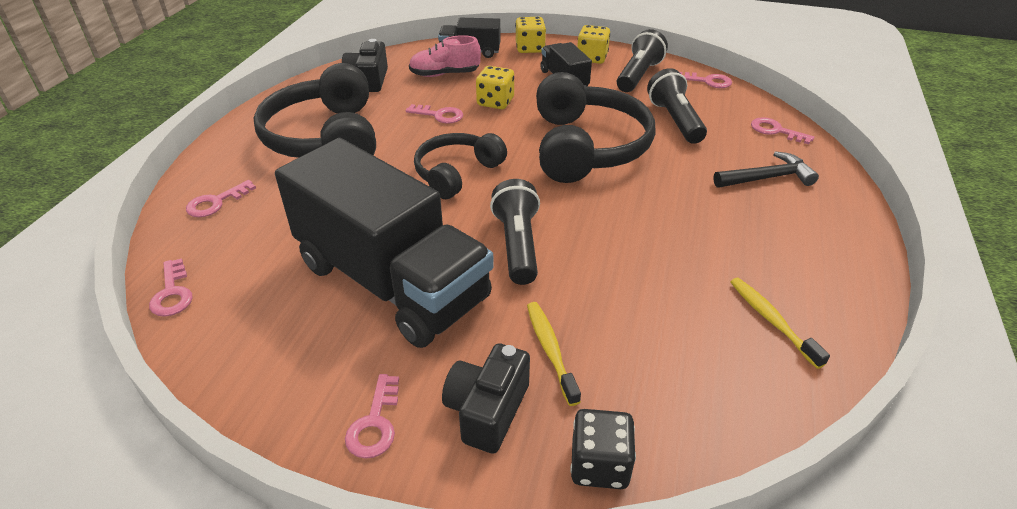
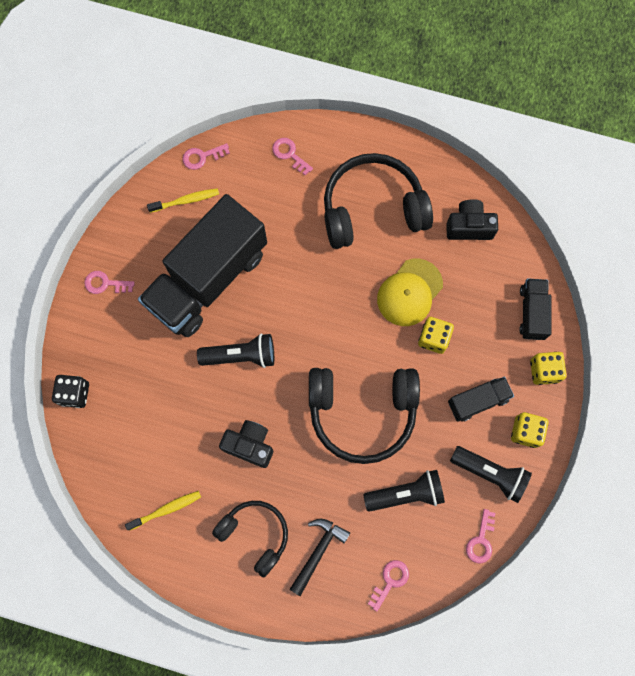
camera: 90 degrees right, 35 degrees up
(439, 115) = (409, 292): pink key -> yellow cap
(445, 74) = (484, 292): pink shoe -> none
(456, 173) = (324, 311): black headphones -> black headphones (255, 534)
(487, 410) = (110, 339): black camera -> black camera (249, 445)
(550, 350) = (149, 373): yellow toothbrush -> yellow toothbrush (186, 200)
(767, 178) = (318, 552): black hammer -> black hammer turned 135 degrees counterclockwise

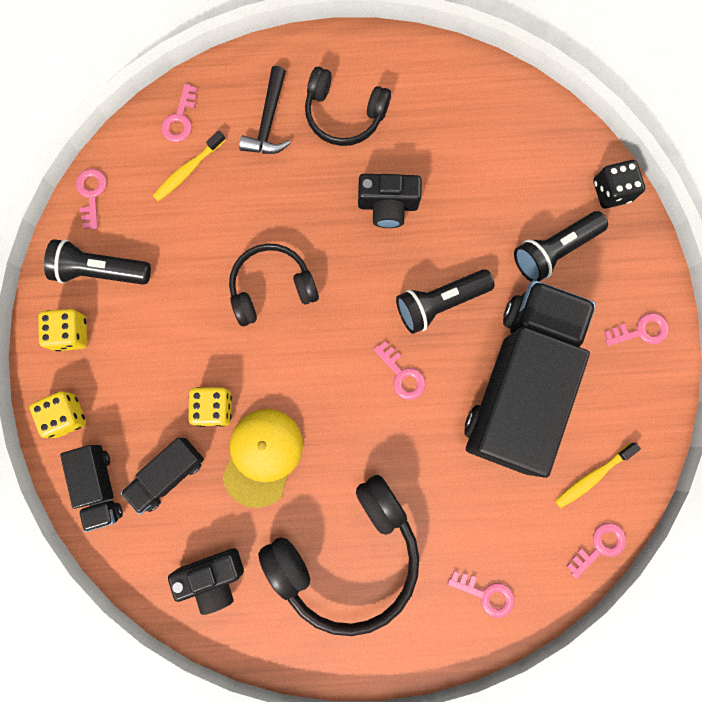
camera: 160 degrees right, 5 degrees up
(166, 509) = (451, 106): yellow toothbrush -> yellow toothbrush (188, 170)
(289, 313) = (402, 375): none -> pink key
(362, 412) = (271, 287): black headphones -> black headphones, size x0.62
(406, 494) = (191, 214): black flashlight -> black flashlight (554, 250)
(477, 401) = (138, 349): black truck -> black truck (168, 474)

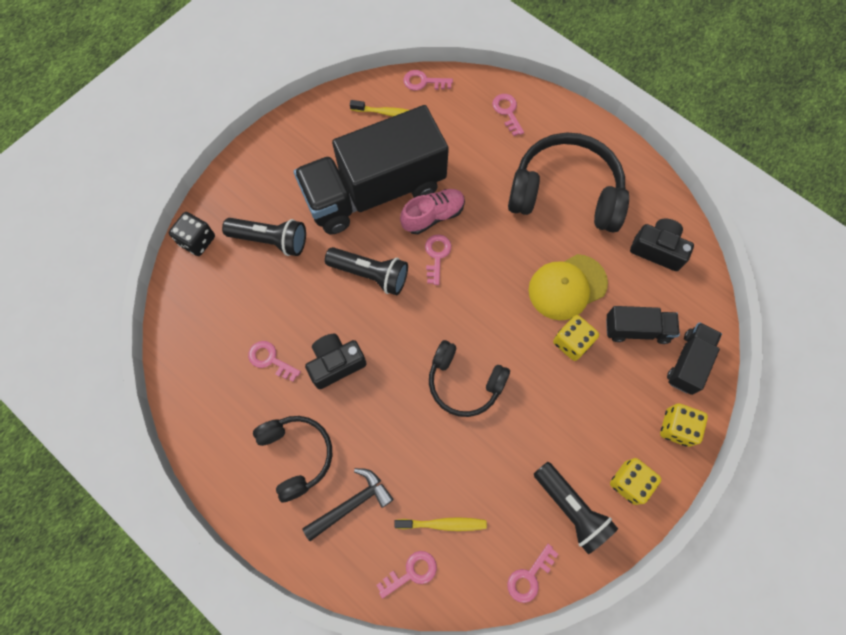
camera: 135 degrees left, 10 degrees down
(388, 205) = (336, 363): black camera -> black camera turned 75 degrees counterclockwise
(443, 409) = (433, 216): none -> pink shoe
(640, 331) = (277, 155): pink key -> pink key (270, 359)

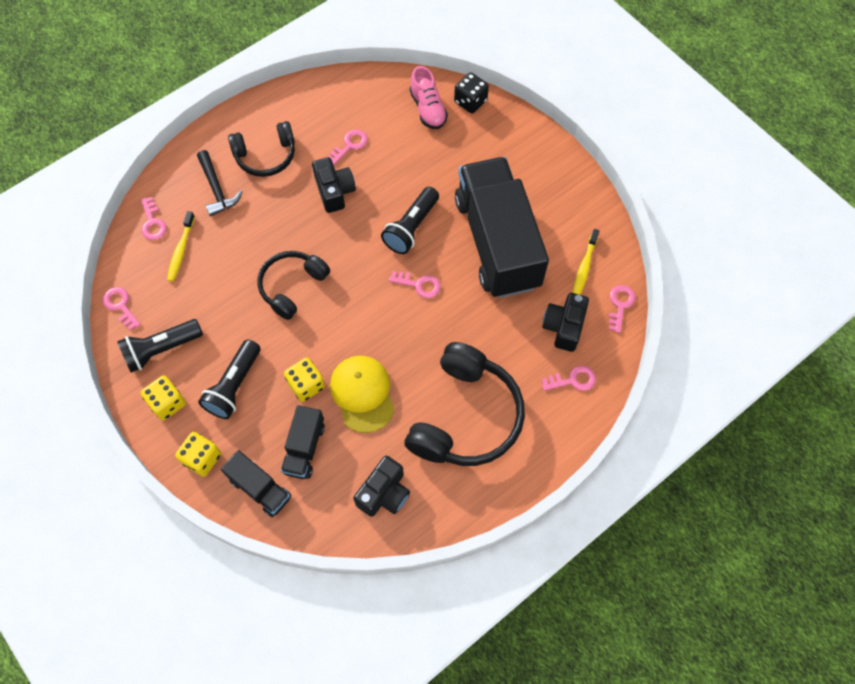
camera: 100 degrees right, 5 degrees down
(270, 240) = (460, 154): black flashlight -> black flashlight (234, 386)
(433, 216) = (461, 288): pink shoe -> pink shoe (428, 109)
(456, 124) = (564, 327): none -> black camera

